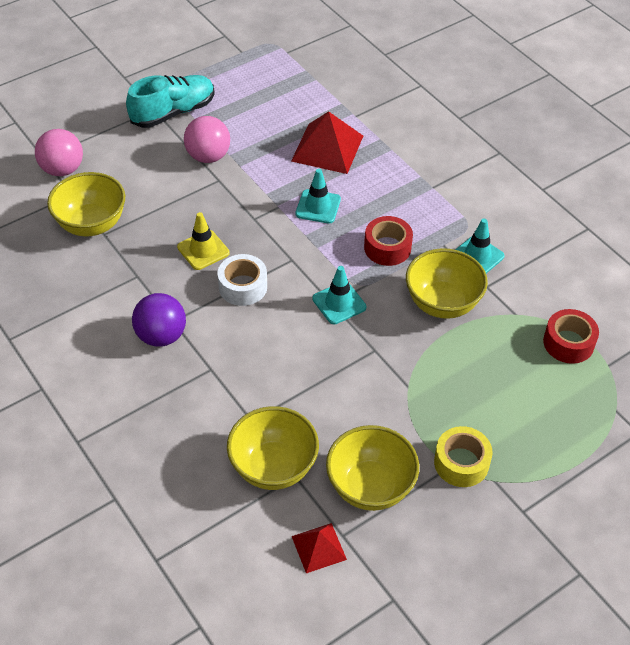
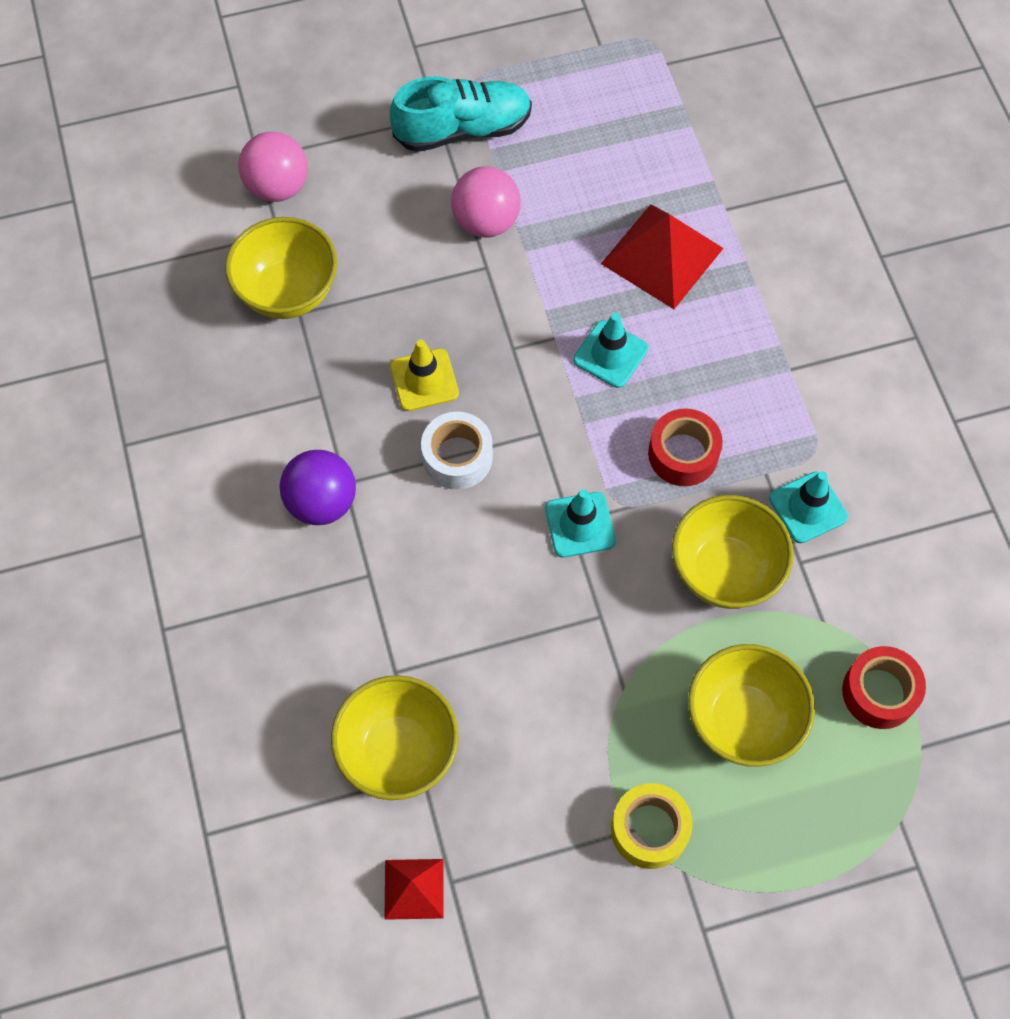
camera: 20 degrees right, 15 degrees up
(370, 487) = (513, 824): yellow bowl -> yellow bowl (742, 720)

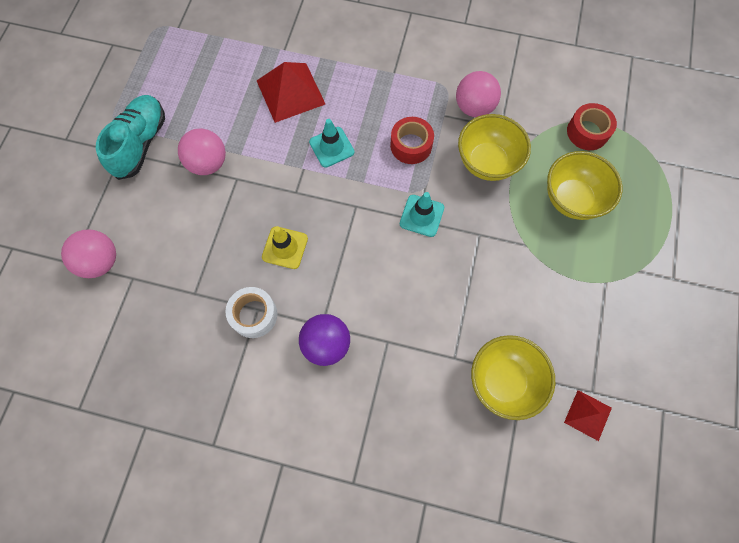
camera: 60 degrees left, 5 degrees up
(288, 292) = (176, 292): yellow bowl -> none
(457, 457) = (344, 255): white tape -> white tape (254, 315)
(649, 829) = (609, 275): yellow tape -> none
(808, 507) = (474, 107): turquoise traffic cone -> pink ball

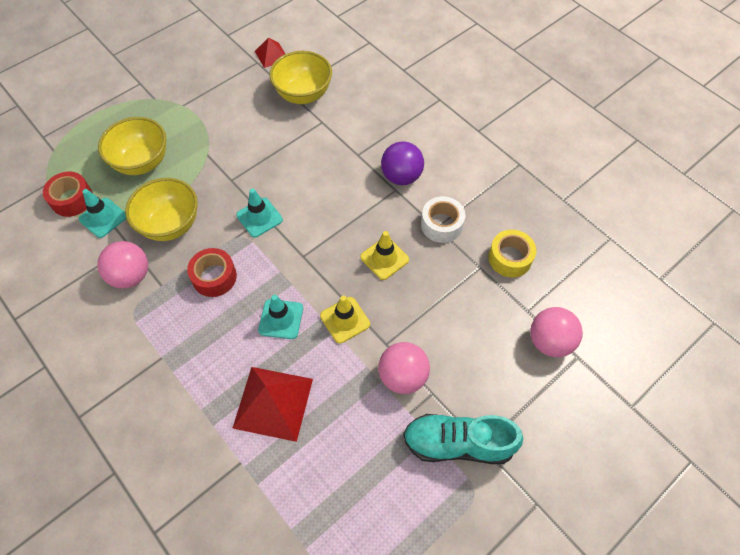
camera: 145 degrees left, 10 degrees down
(140, 143) = (458, 443): turquoise shoe -> turquoise shoe turned 45 degrees clockwise
(170, 320) = (510, 258): none -> yellow tape
(281, 176) = (345, 320): none -> yellow traffic cone
(545, 134) = (103, 218): none -> turquoise traffic cone

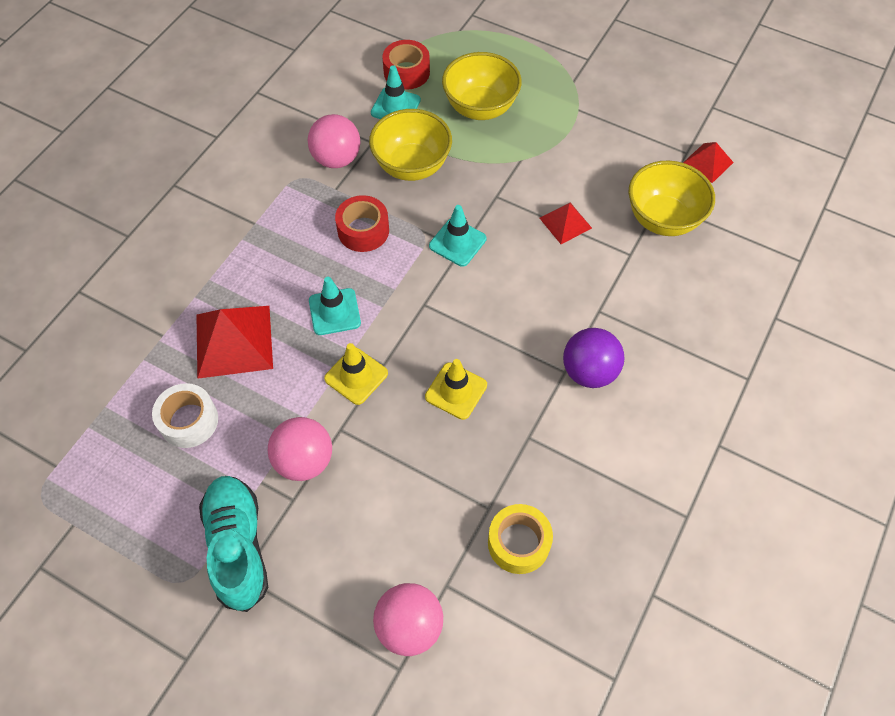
camera: 70 degrees right, 0 degrees up
(277, 147) = (565, 223): none -> red pyramid
(441, 224) = (535, 442): white tape -> white tape (189, 421)

